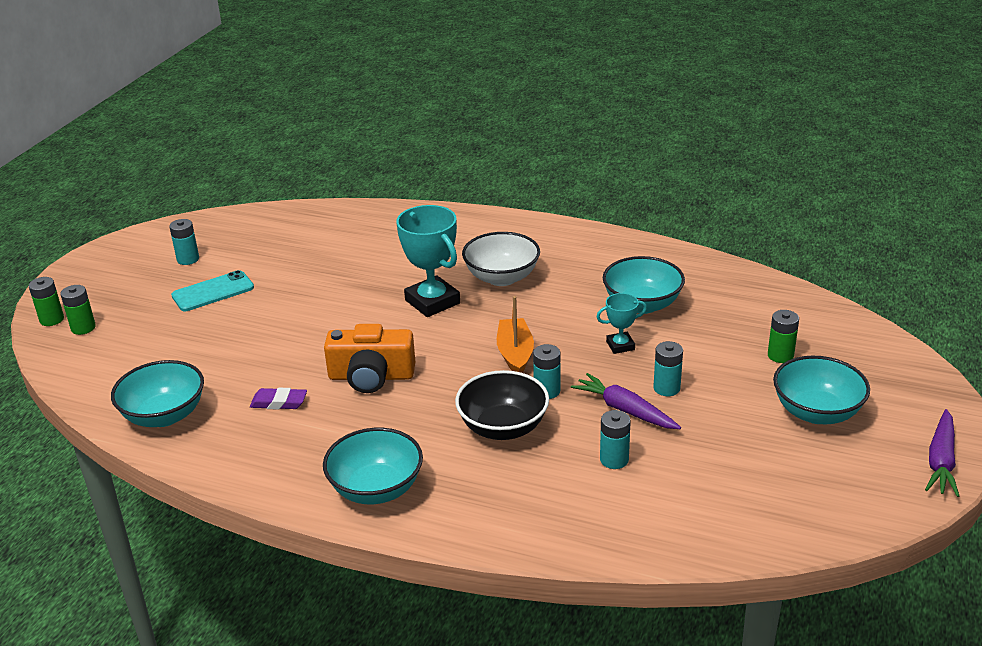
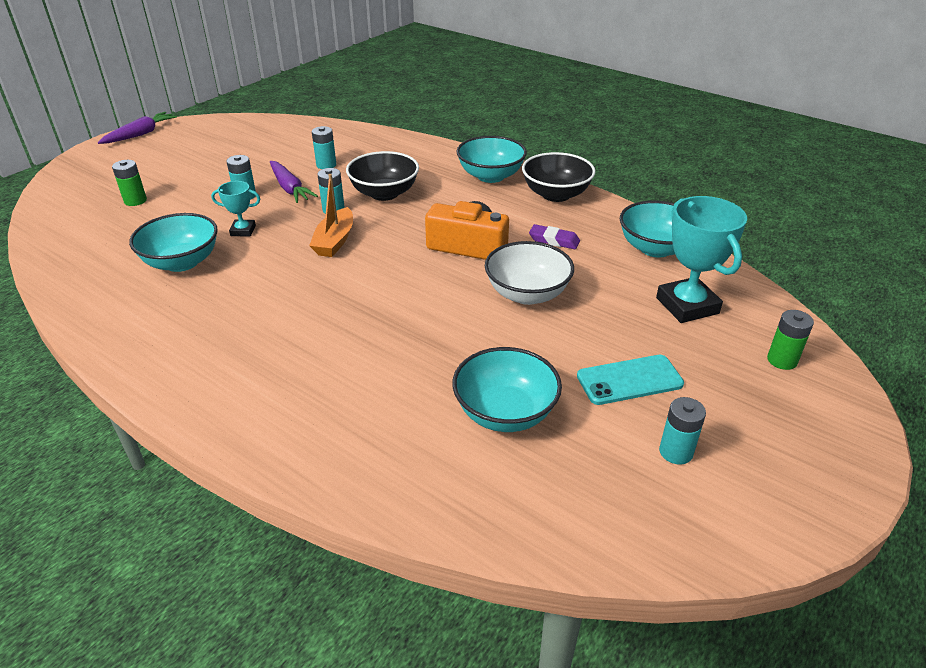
camera: 165 degrees left, 5 degrees up
(52, 319) = (831, 382): green battery -> none
(281, 473) = (556, 194): none -> black bowl
(432, 302) = (376, 308): turquoise trophy -> turquoise trophy (687, 305)
(501, 277) = (283, 322): white bowl -> white bowl (527, 294)
(816, 412) = (168, 166): turquoise bowl -> turquoise bowl (505, 413)

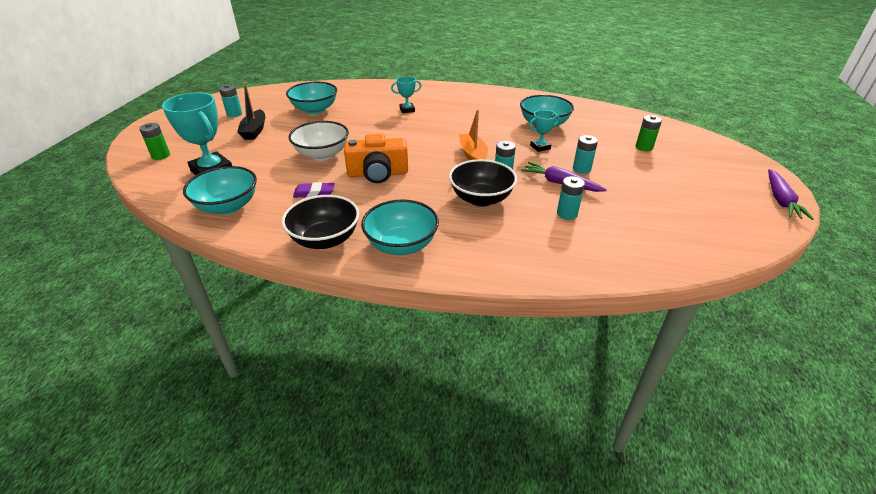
camera: 155 degrees right, 0 degrees up
(336, 357) = (407, 110): none -> turquoise trophy
(629, 380) = (254, 131): turquoise phone -> black boat

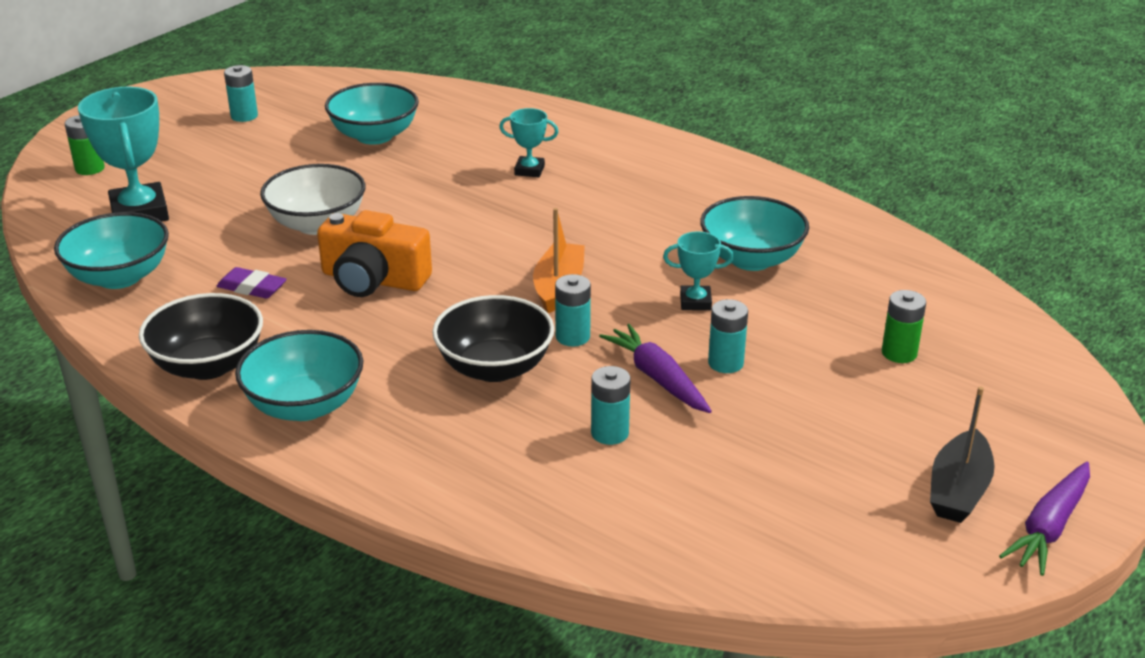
camera: 25 degrees right, 5 degrees down
(254, 131) = (250, 155): black boat -> black boat (958, 490)

